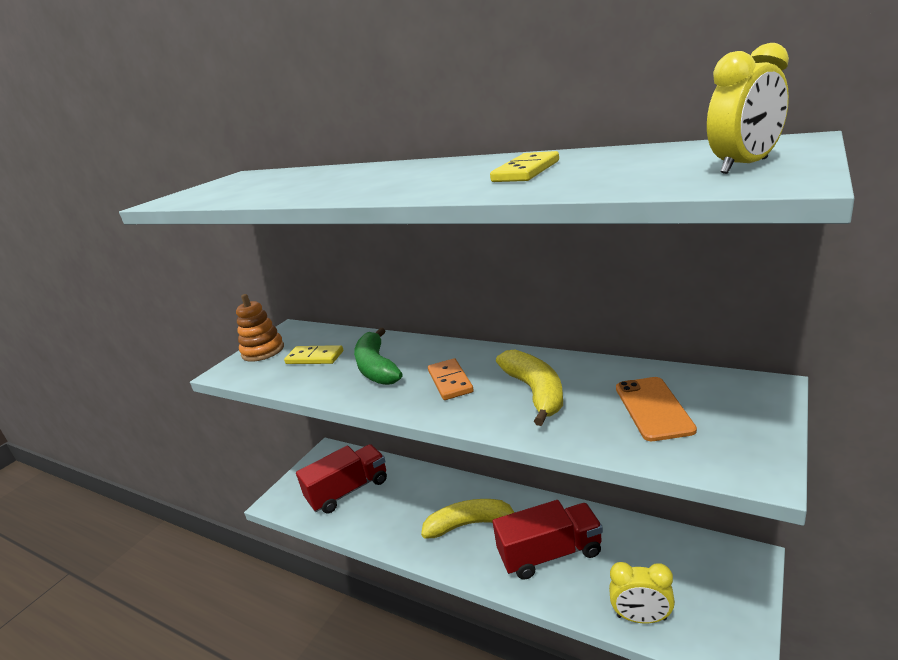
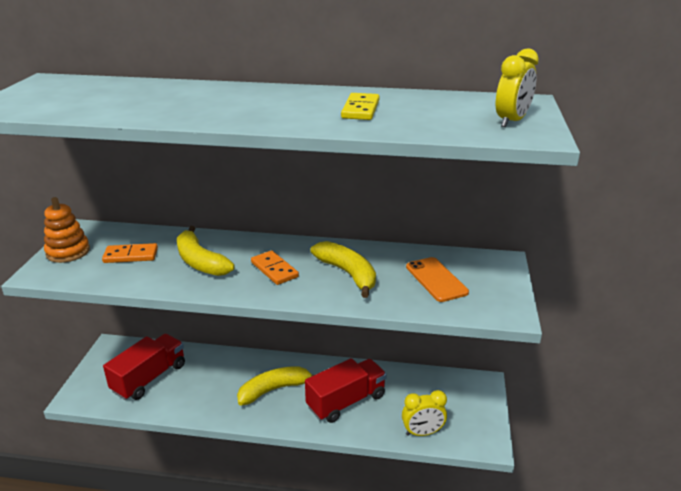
camera: 25 degrees left, 5 degrees up
(314, 357) = (131, 255): yellow domino -> orange domino
(377, 367) = (200, 261): green banana -> yellow banana

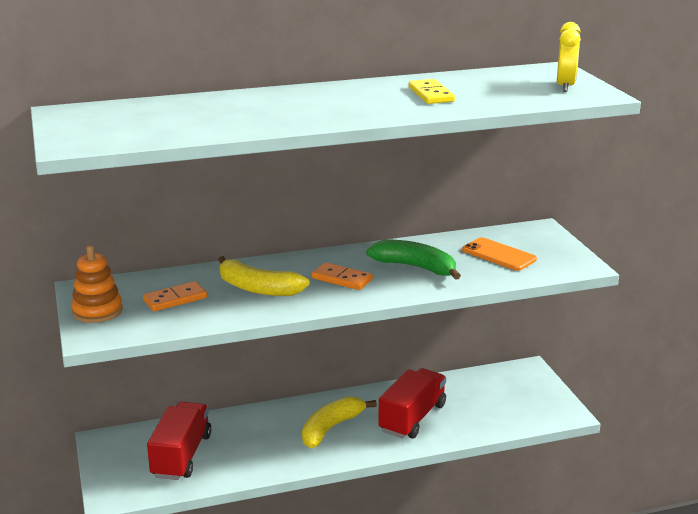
camera: 25 degrees left, 5 degrees down
(348, 274) = (415, 267): yellow banana -> green banana
(422, 432) = (504, 422): yellow clock -> none

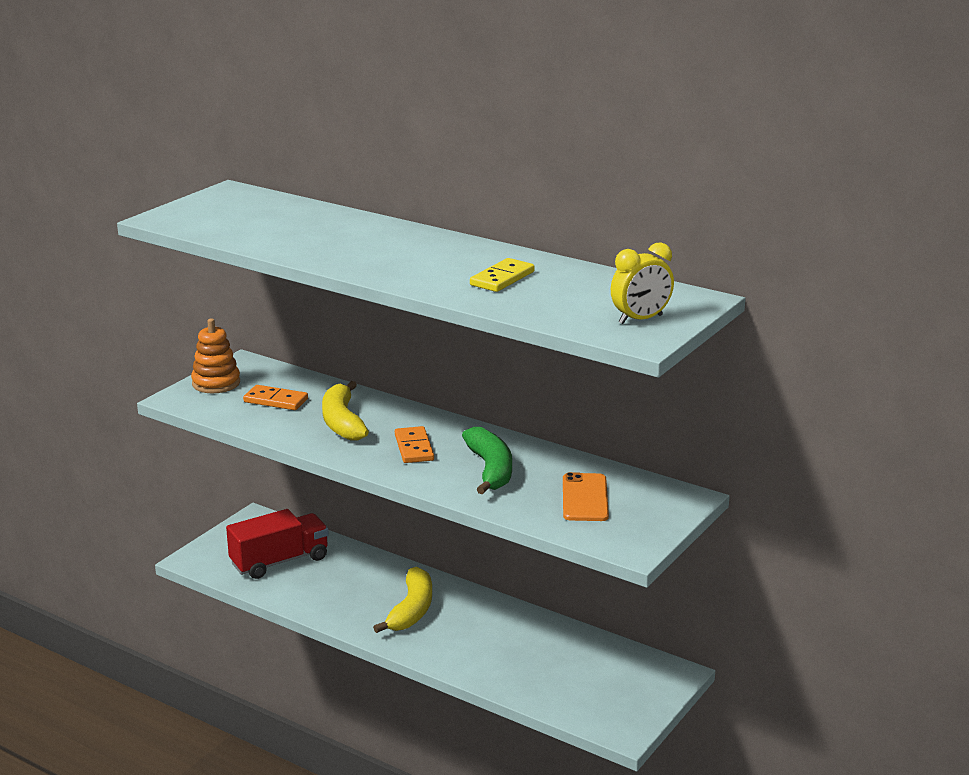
camera: 50 degrees right, 0 degrees up
(331, 428) = (411, 610): yellow banana -> yellow banana turned 105 degrees clockwise
(412, 418) = (486, 644): red truck -> none

